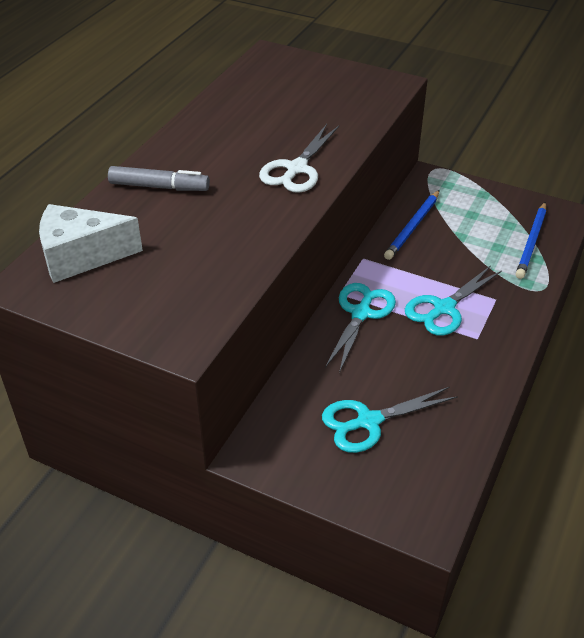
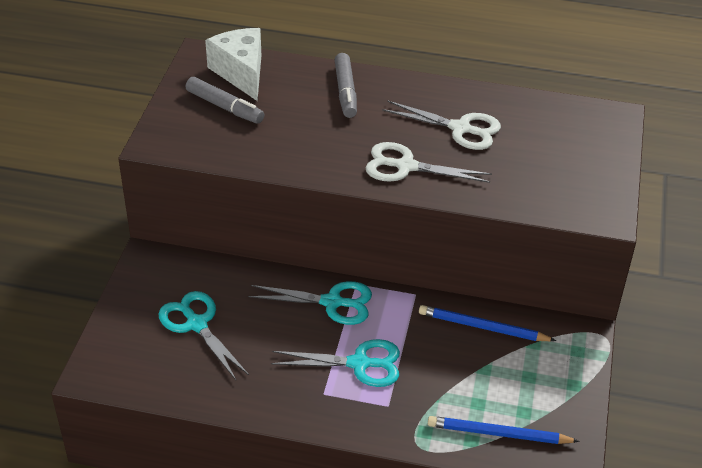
camera: 75 degrees right, 0 degrees up
(141, 277) = (225, 107): none -> grey marker
(253, 129) = (460, 128): none -> white scissors
(444, 308) = (359, 364): turquoise scissors -> turquoise scissors turned 150 degrees clockwise

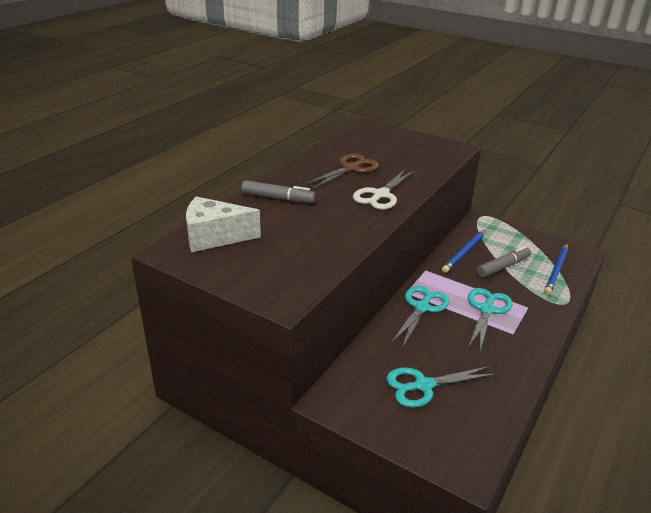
camera: 70 degrees left, 10 degrees down
(225, 107) = (257, 254): grey marker -> grey marker (503, 267)
(460, 128) = (350, 168): white scissors -> brown scissors

